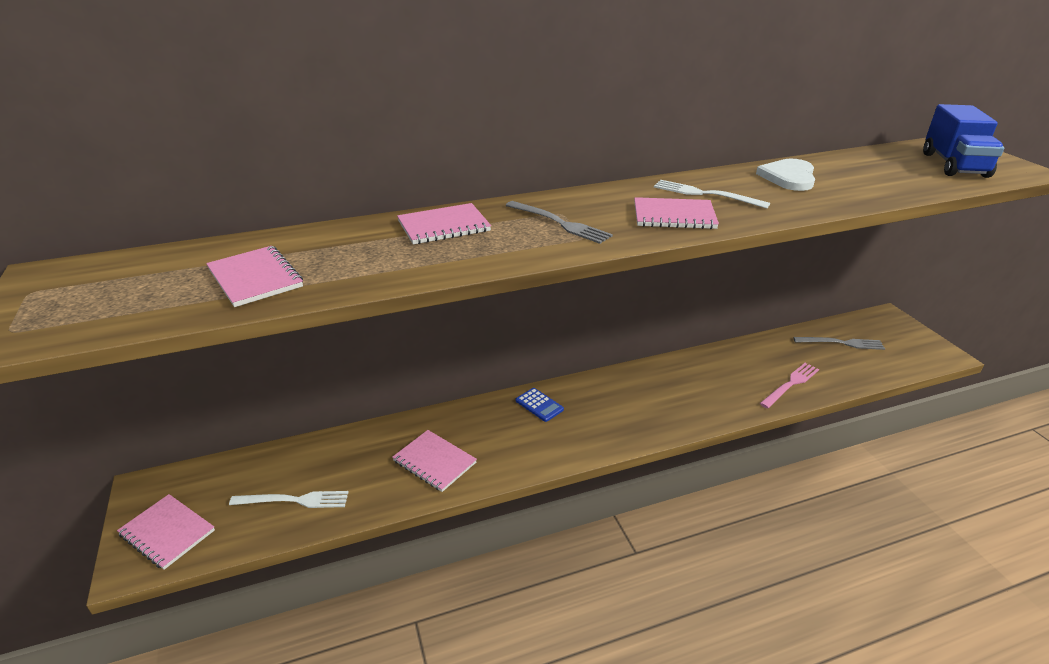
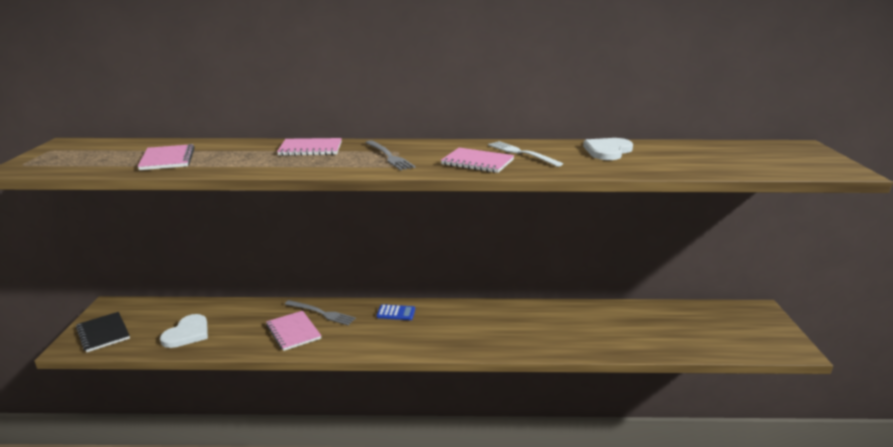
camera: 20 degrees right, 10 degrees down
(167, 532) = (103, 333): pink notebook -> black notebook
(293, 500) = (187, 333): white fork -> white heart
(539, 405) = (396, 313): blue calculator -> blue calculator turned 60 degrees counterclockwise
(790, 384) = (617, 341): pink fork -> none
(841, 343) = (694, 321): grey fork -> grey fork (321, 313)
(954, 165) = (776, 159): blue truck -> none

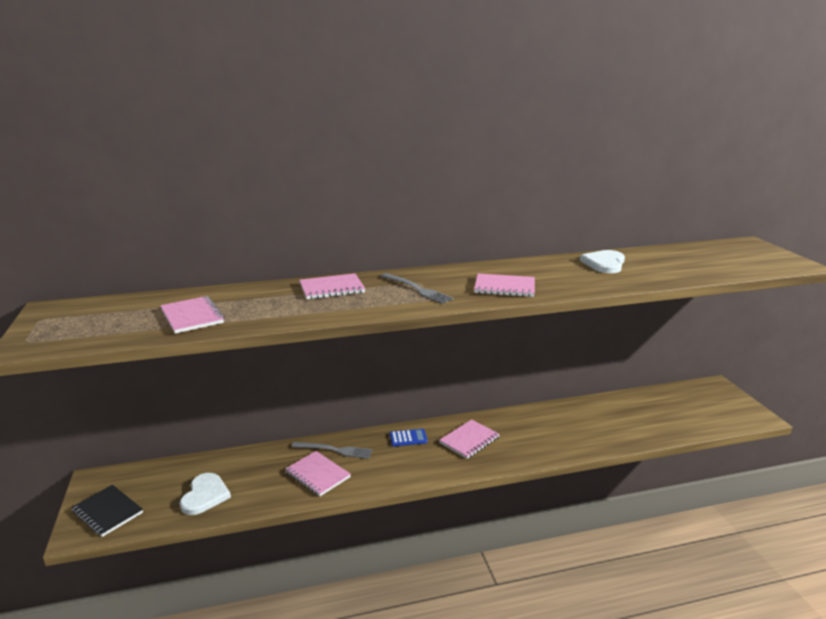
camera: 15 degrees left, 0 degrees up
(454, 324) = (469, 440): none -> pink notebook
(522, 153) = (534, 273): white fork -> none

